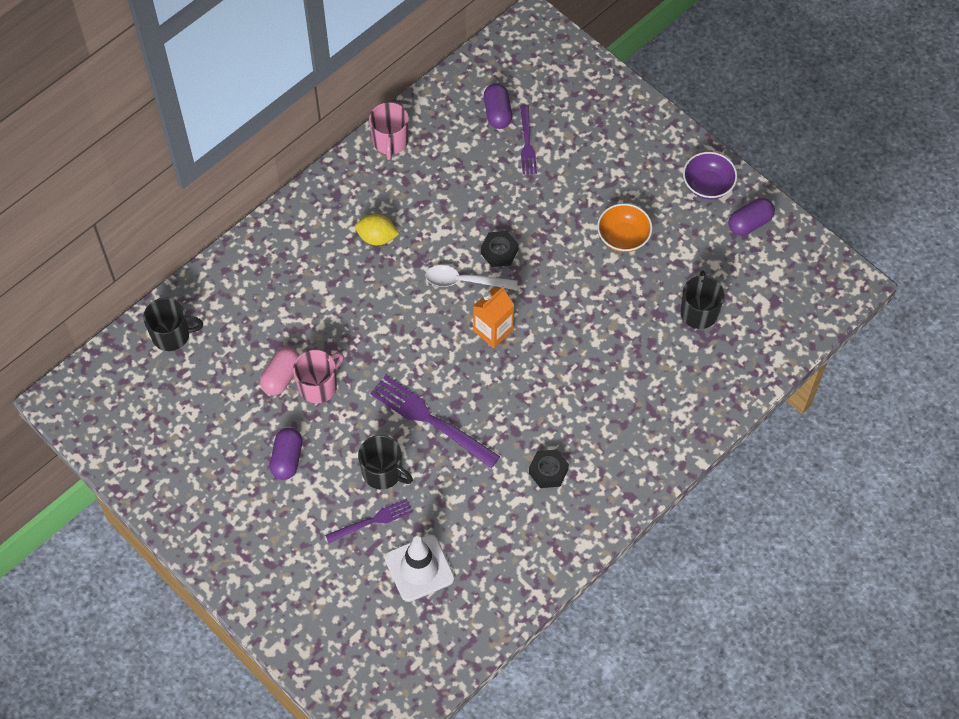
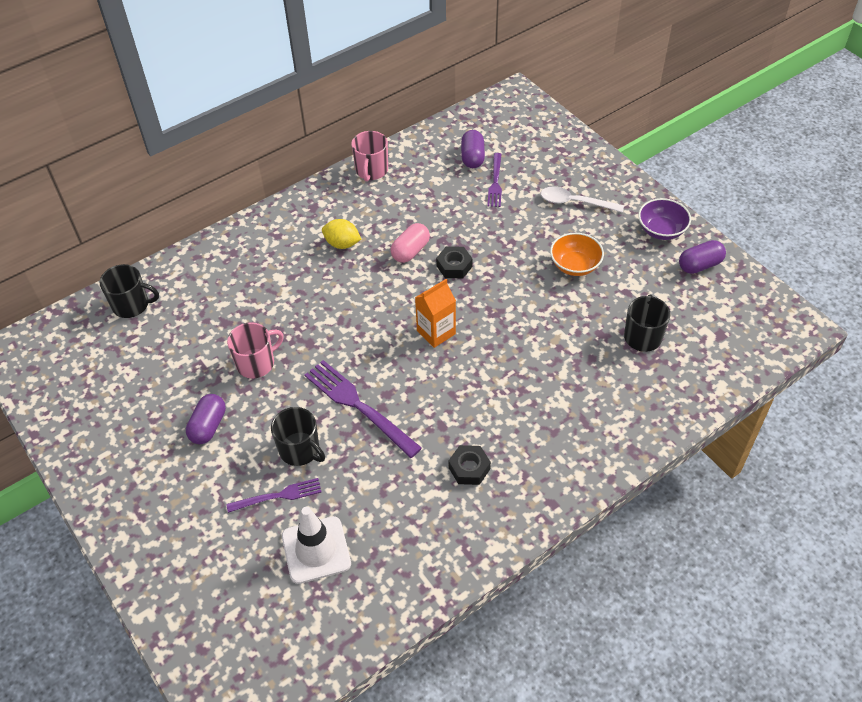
camera: 10 degrees right, 10 degrees down
(281, 377) = (223, 351): pink capsule -> pink capsule (410, 251)
(464, 281) = (416, 287): white spoon -> white spoon (575, 202)

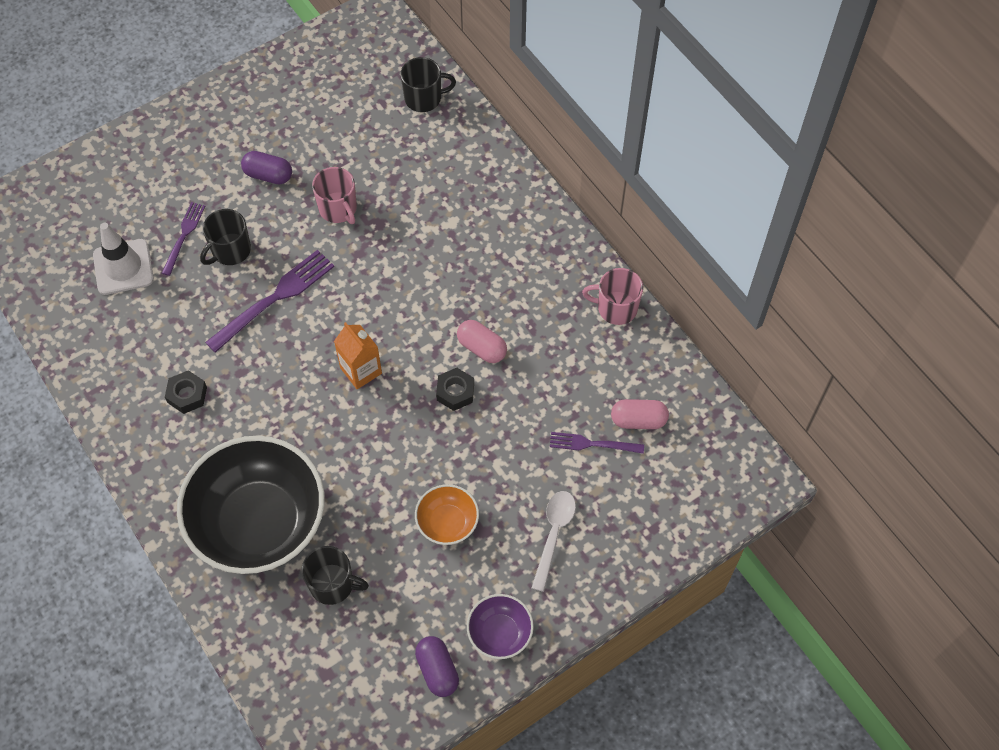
camera: 90 degrees right, 10 degrees up
(131, 305) = (424, 98): black mug -> black mug turned 105 degrees counterclockwise
(278, 495) = (184, 235): purple fork -> purple fork turned 150 degrees counterclockwise
(342, 244) = (497, 280): yellow lemon -> none
(472, 157) = (638, 420): purple capsule -> pink capsule
(594, 394) = (259, 522): none -> black bowl

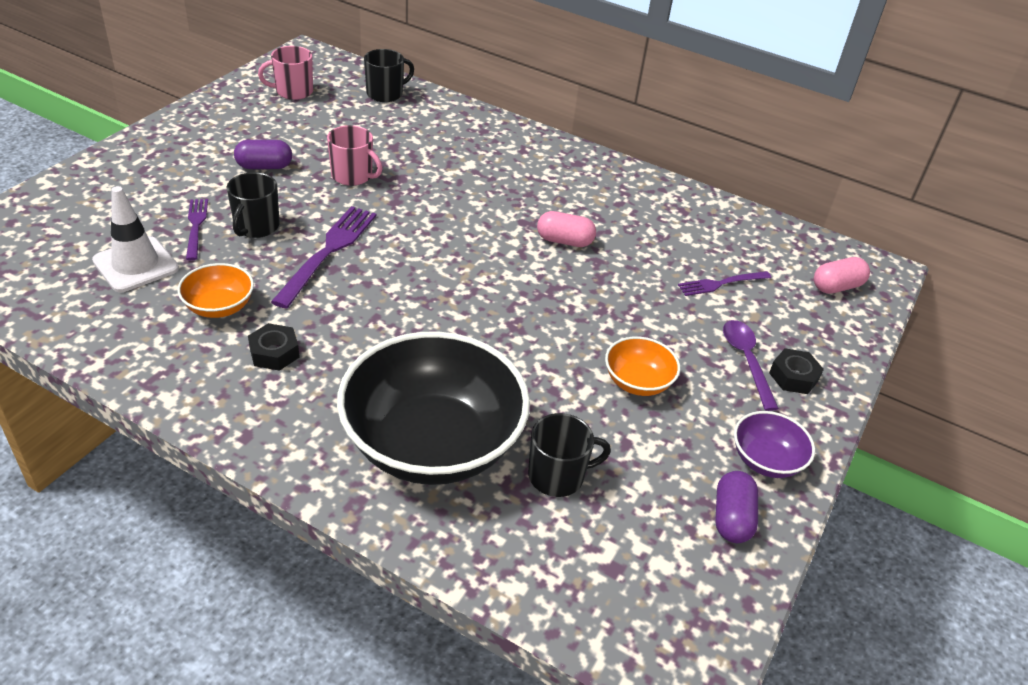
camera: 30 degrees left, 20 degrees down
(167, 333) = (219, 307): none -> orange bowl
(361, 370) = (458, 285): orange carton -> none
(437, 670) = (732, 518): purple capsule -> purple capsule turned 60 degrees clockwise
(455, 392) = (564, 278): black nut -> black nut (793, 376)
(554, 534) = (746, 361): white spoon -> purple spoon
(616, 308) = (660, 188): pink mug -> pink mug (293, 91)
(638, 420) = (745, 257): pink capsule -> pink capsule (836, 287)

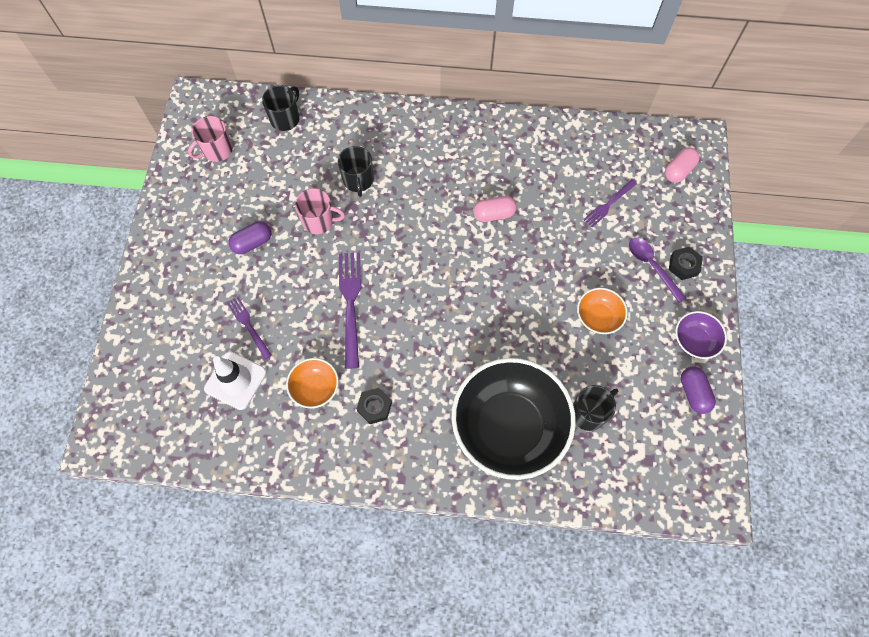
camera: 20 degrees left, 25 degrees up
(256, 227) = (288, 305): black mug -> black mug (358, 180)

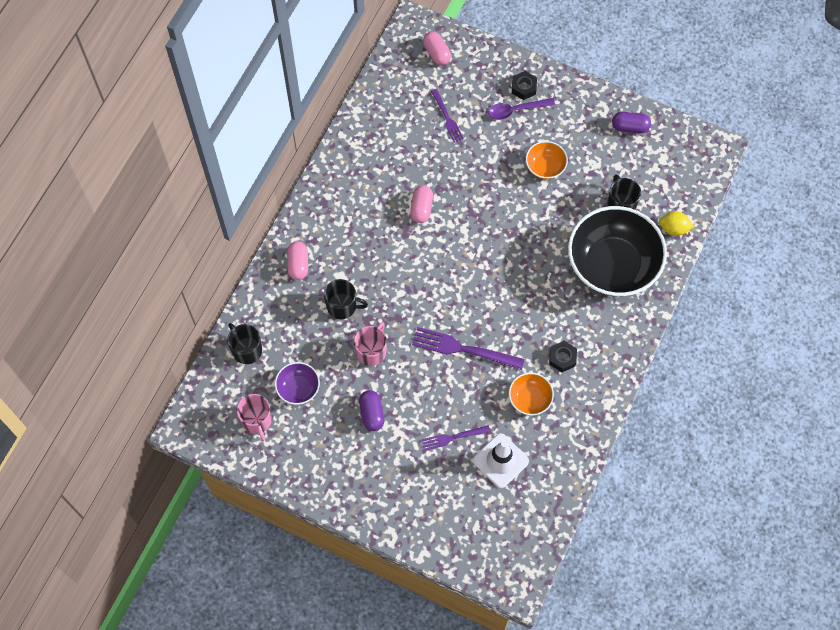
camera: 70 degrees left, 0 degrees up
(388, 130) = (298, 264): none -> pink capsule
(585, 484) = (673, 228): none -> yellow lemon
(694, 341) = (589, 108): purple bowl -> purple bowl (298, 388)

